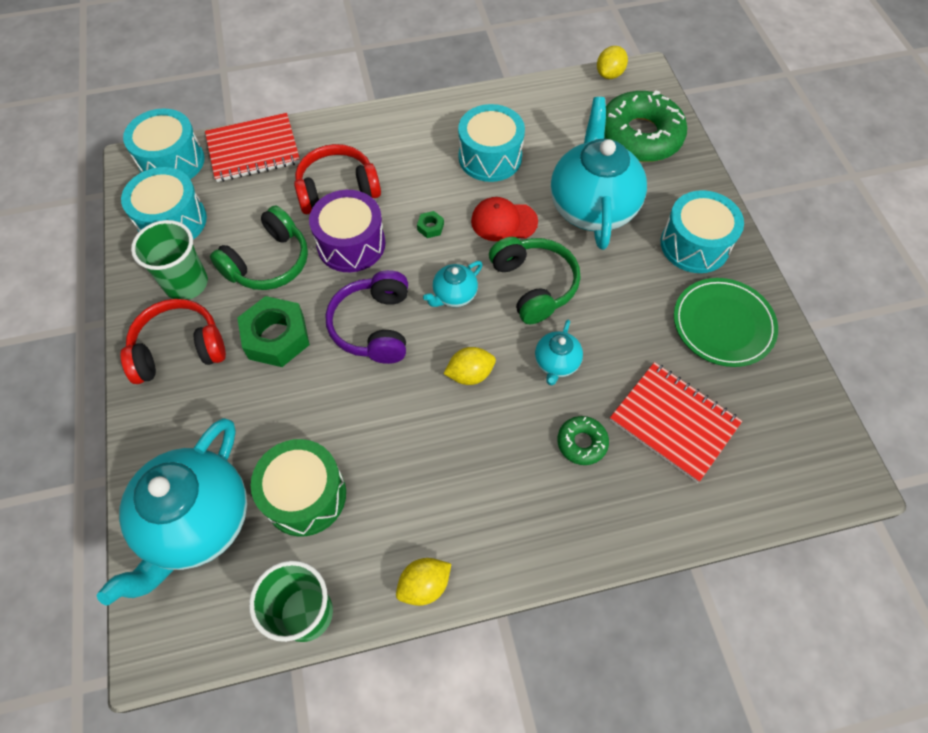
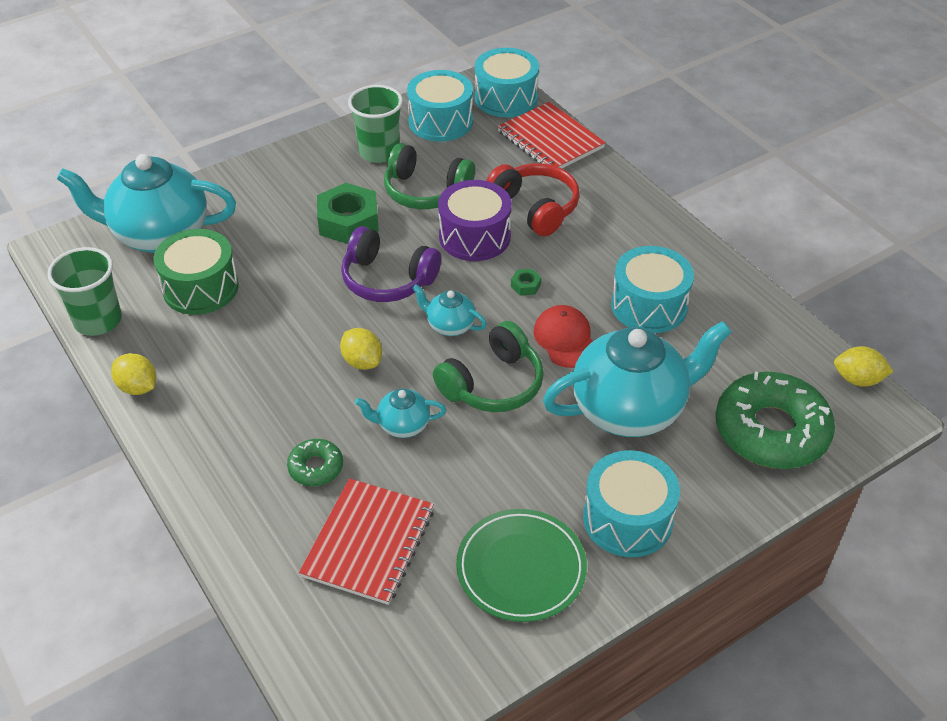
camera: 70 degrees right, 15 degrees down
(179, 349) = (312, 171): red headphones -> none
(374, 326) = (387, 279): purple headphones -> purple headphones turned 135 degrees counterclockwise

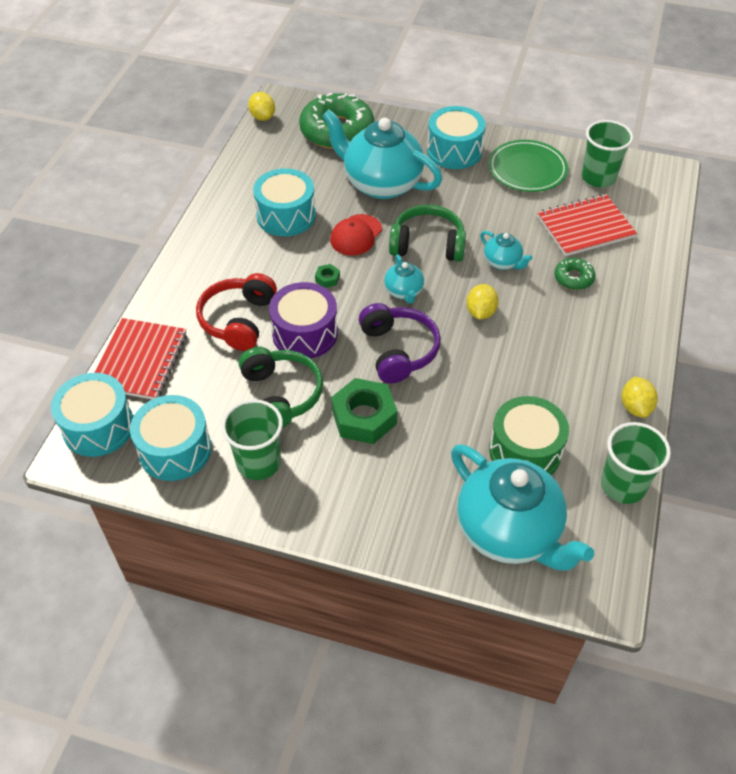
camera: 130 degrees left, 5 degrees up
(430, 635) = (598, 177): none -> green cup

